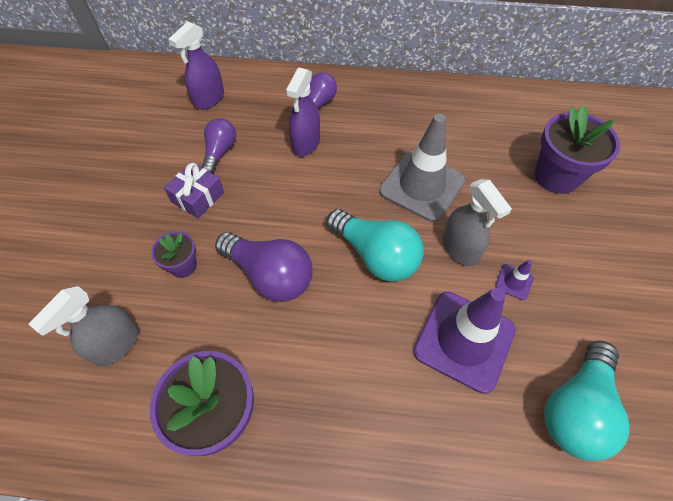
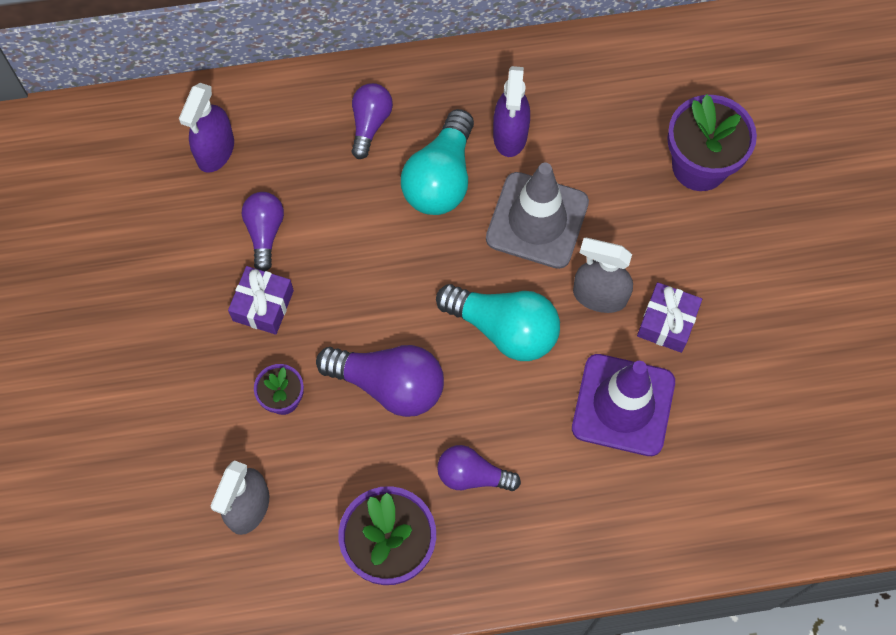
camera: 15 degrees left, 10 degrees up
(306, 143) = (373, 192): purple spray bottle -> purple spray bottle (510, 135)
(315, 368) = (472, 475): none -> purple light bulb
(460, 249) = (599, 296): grey spray bottle -> grey spray bottle turned 150 degrees clockwise
(514, 282) = (667, 322): purple traffic cone -> purple gift
(575, 408) = (746, 446): turquoise light bulb -> turquoise light bulb (441, 178)

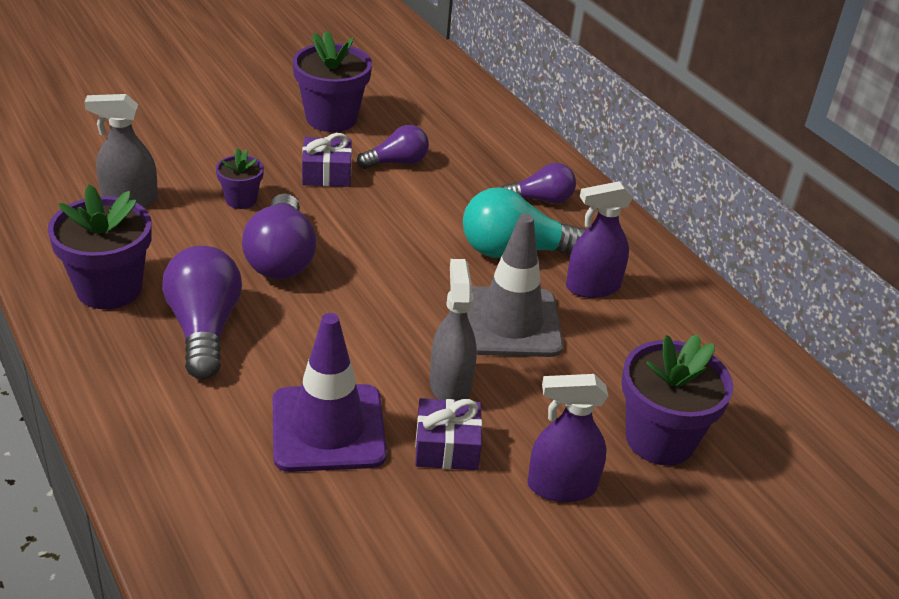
camera: 65 degrees right, 30 degrees down
(159, 271) = (331, 118): none -> purple flower pot
(215, 151) = (457, 125): purple spray bottle -> purple spray bottle (561, 486)
(472, 475) = (204, 328): purple light bulb -> purple light bulb, size x1.61
(504, 329) = (375, 321): turquoise light bulb -> none

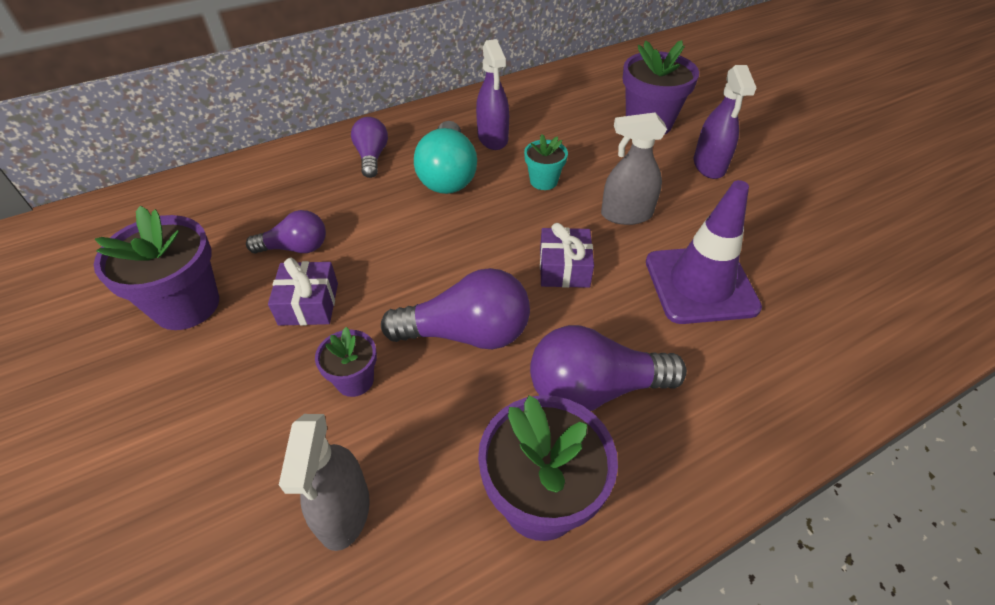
camera: 85 degrees left, 10 degrees up
(397, 162) = (295, 248): purple light bulb -> purple light bulb turned 105 degrees clockwise
(447, 447) = (694, 217): purple gift -> purple gift (564, 268)
(510, 322) = (543, 181): grey traffic cone -> turquoise flower pot

